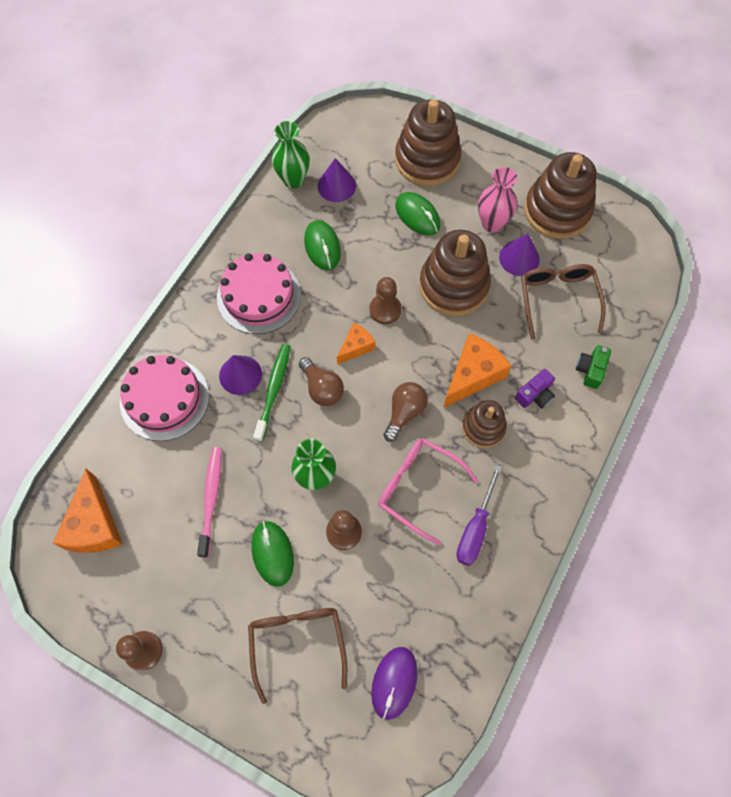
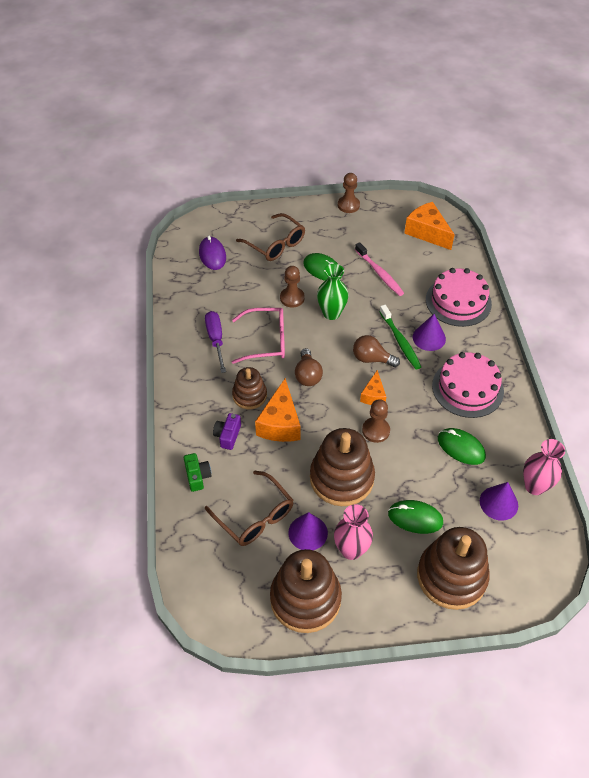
camera: 145 degrees right, 15 degrees down
(293, 180) = (534, 486): green vase -> pink vase

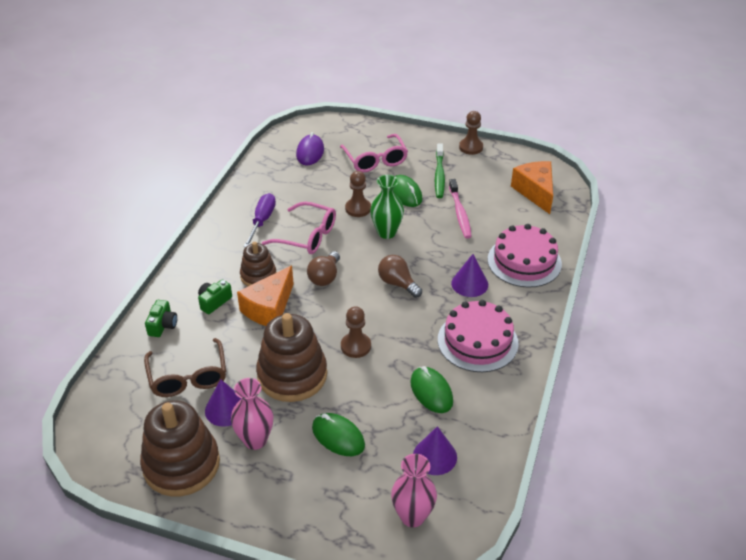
camera: 25 degrees right, 10 degrees down
(228, 435) = (214, 302): purple camera -> green camera
(275, 244) = (375, 160): brown glasses -> pink glasses
(373, 395) = (376, 315): orange cheese -> none
(400, 341) = (438, 277): green toothbrush -> green toothbrush (439, 175)
(451, 576) = (336, 503): brown stacking toy -> none
(534, 486) = (485, 455): pink vase -> pink vase (412, 516)

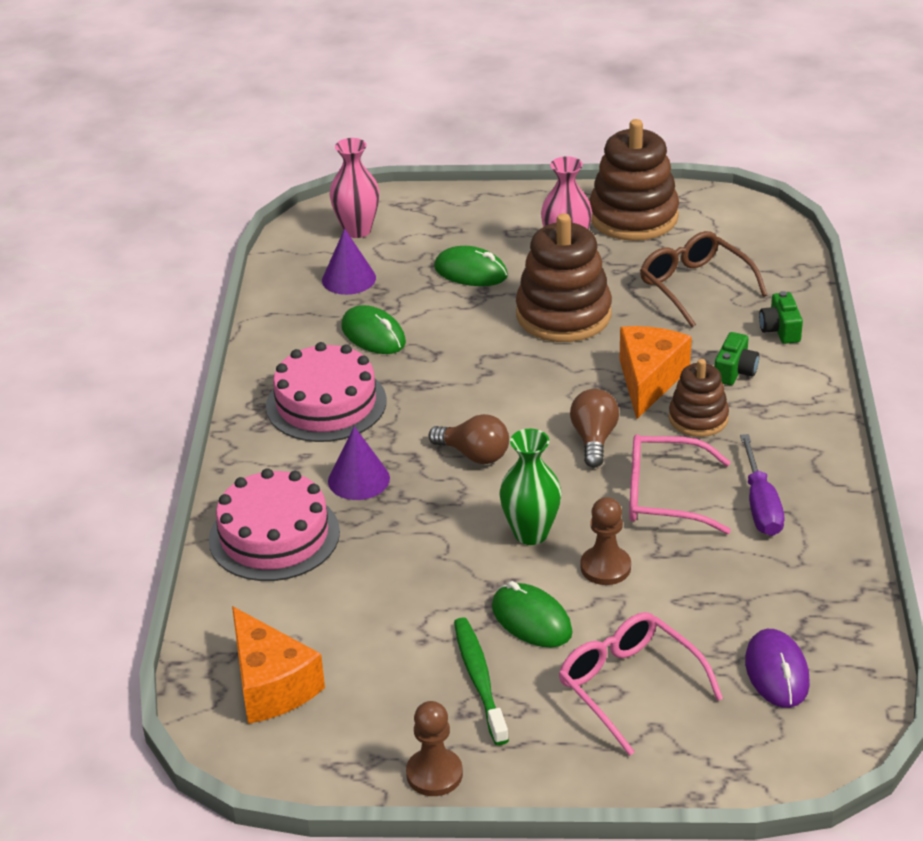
camera: 165 degrees right, 5 degrees down
(226, 409) = (622, 268): purple cone -> none
(355, 346) = (497, 362): brown pawn -> none
(460, 213) = (411, 602): pink toothbrush -> none

